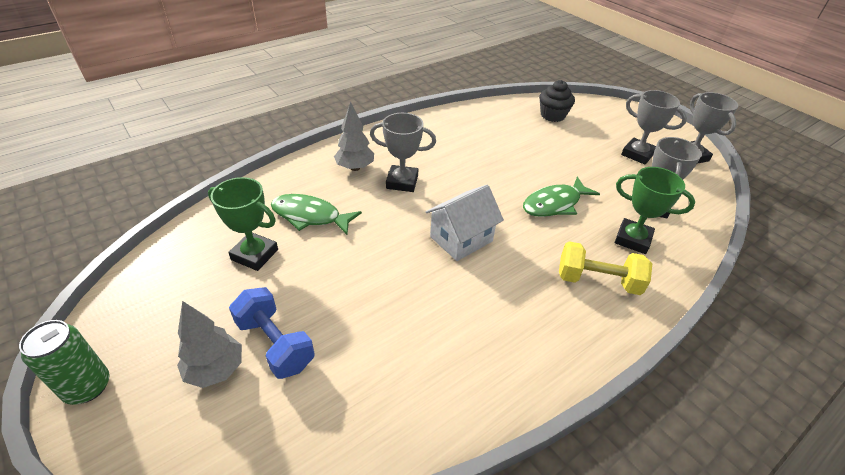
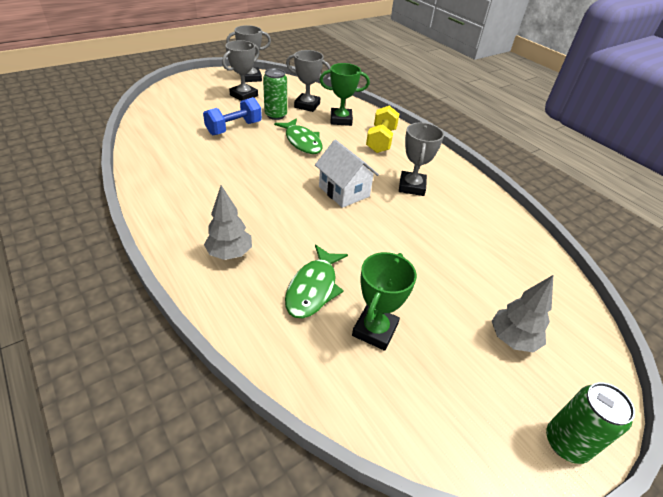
camera: 90 degrees left, 0 degrees up
(275, 344) = (476, 301): blue dumbbell -> blue dumbbell (234, 128)
(402, 182) = (262, 219): grey trophy -> grey trophy (411, 186)
(552, 115) = (171, 119): black cupcake -> none
(606, 181) = (276, 115): none -> green can
(632, 239) = (341, 120): green trophy -> green trophy turned 60 degrees clockwise

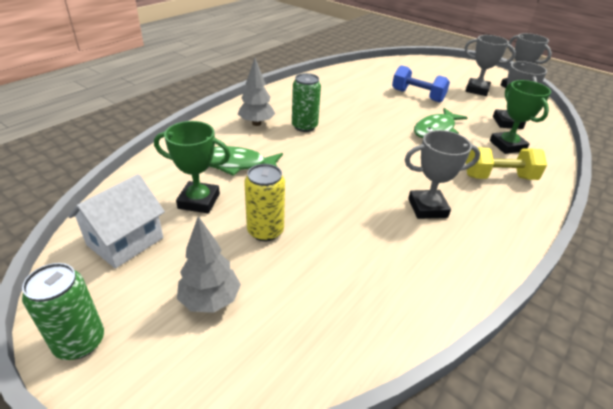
camera: 75 degrees right, 5 degrees down
(276, 115) = (464, 110): green can -> green can (304, 126)
(344, 191) = (377, 163): white house -> white house (125, 241)
(429, 286) = (265, 231): none -> yellow can

